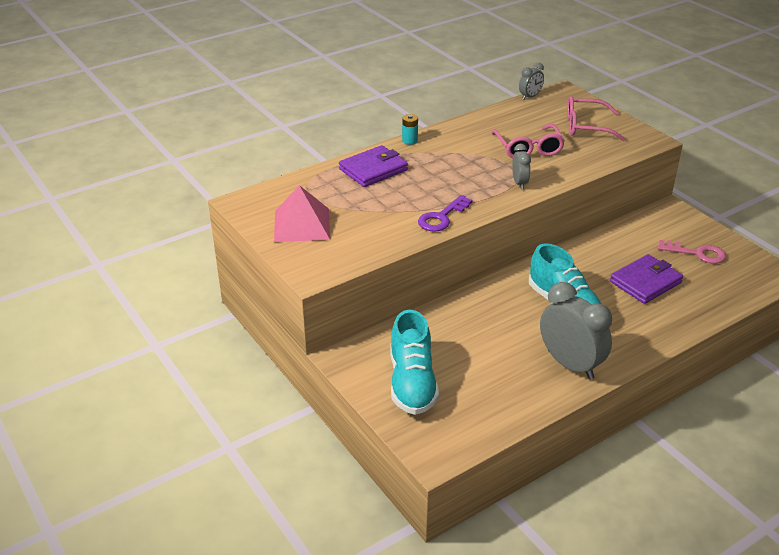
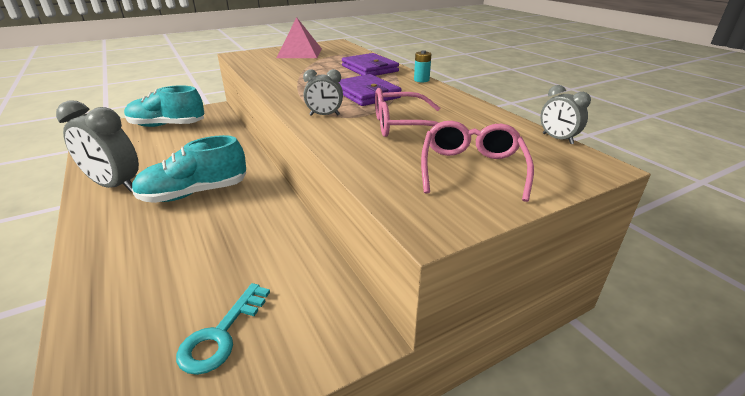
camera: 95 degrees right, 5 degrees down
(442, 217) = (281, 84): purple key -> none
(570, 364) = (115, 185): grey clock -> grey clock turned 60 degrees clockwise
(645, 282) = (192, 258): purple wallet -> purple wallet (366, 94)
(697, 253) = (221, 335): pink key -> turquoise key

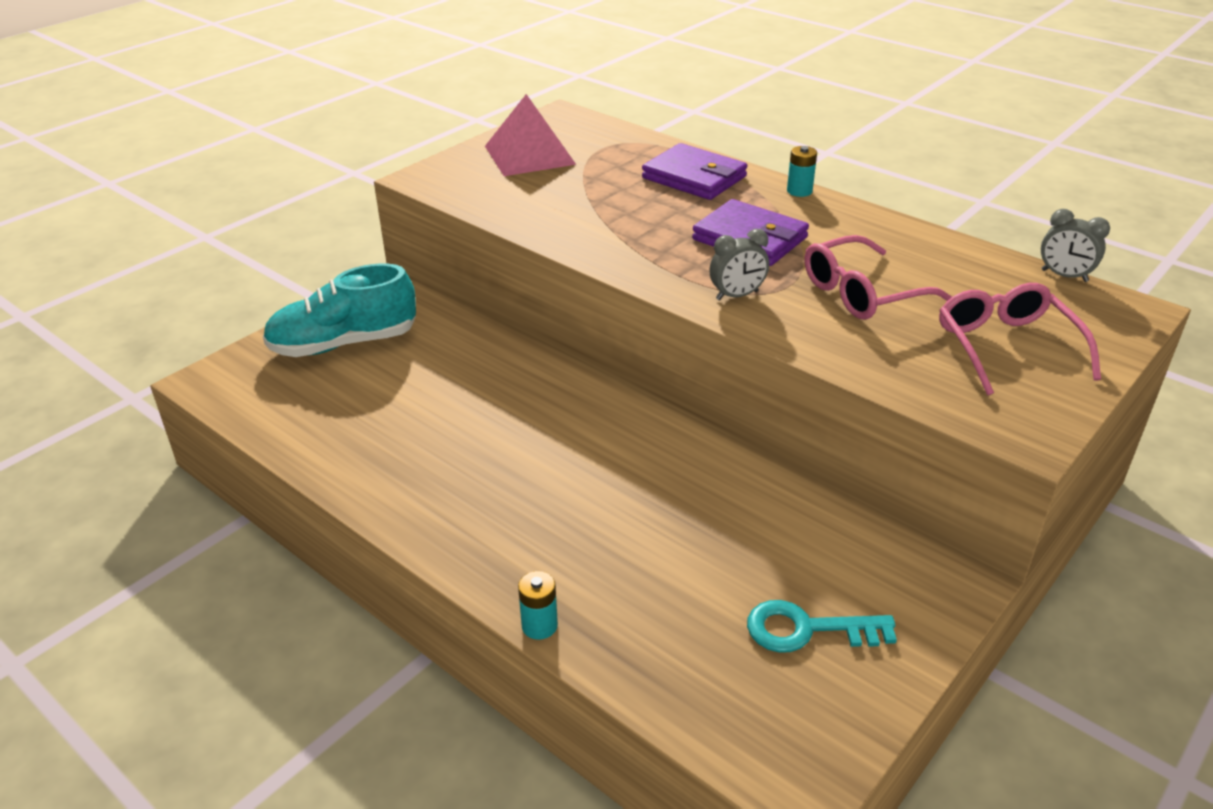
camera: 20 degrees left, 5 degrees up
(74, 279) = (539, 626): none -> turquoise battery
(115, 185) = (407, 479): grey clock -> none
(195, 193) = (553, 459): turquoise shoe -> none
(221, 335) = (807, 629): turquoise key -> turquoise key turned 90 degrees clockwise

